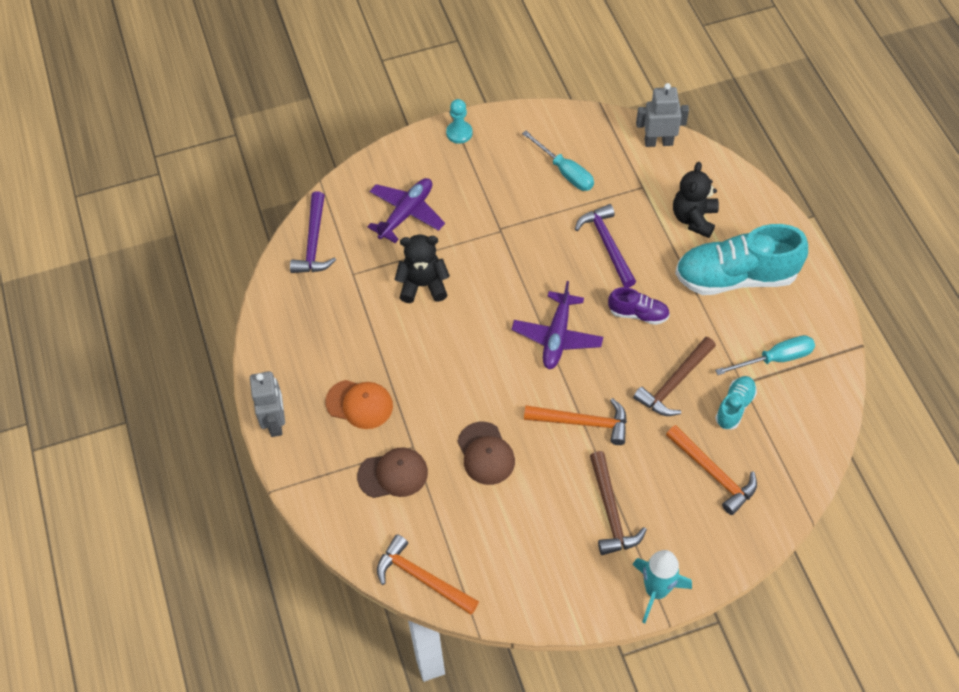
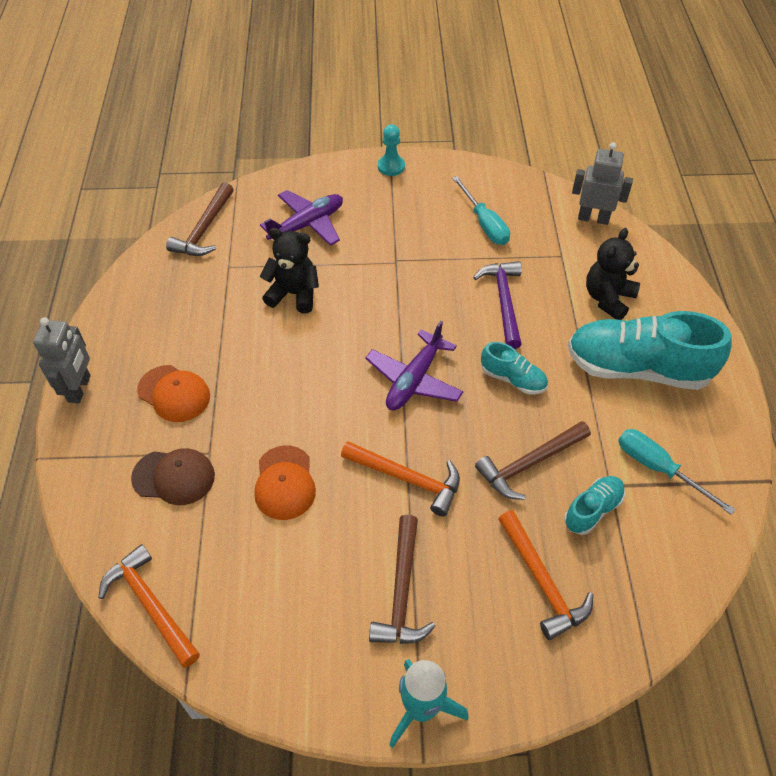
camera: 15 degrees right, 5 degrees down
(314, 242) = (204, 229): purple hammer -> brown hammer
(485, 453) = (284, 483): brown cap -> orange cap
(638, 314) = (513, 379): purple shoe -> turquoise shoe
(775, 359) = (658, 468): turquoise screwdriver -> turquoise screwdriver turned 135 degrees counterclockwise

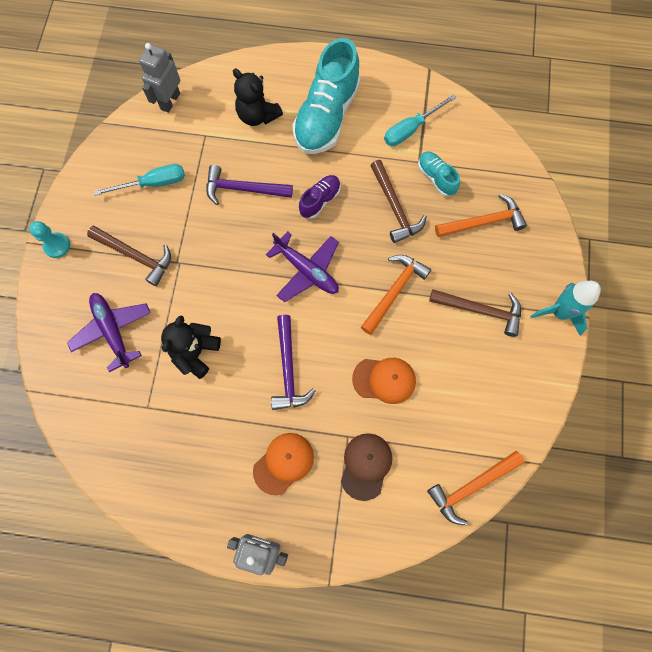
camera: 80 degrees left, 20 degrees up
(204, 229) = (92, 427): brown hammer -> brown hammer (136, 256)
(285, 381) = (288, 369): none -> purple hammer
(513, 379) = (320, 200): turquoise shoe -> purple shoe

